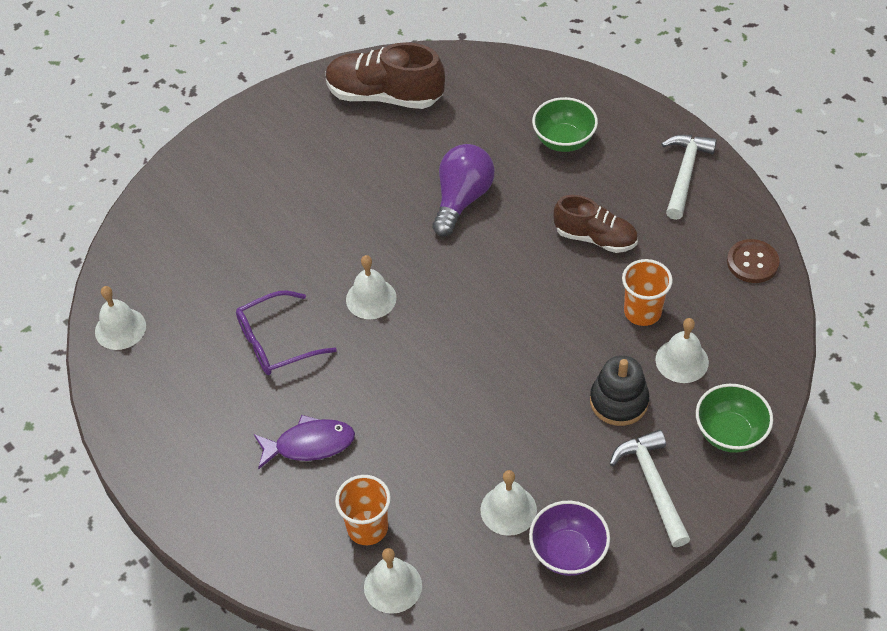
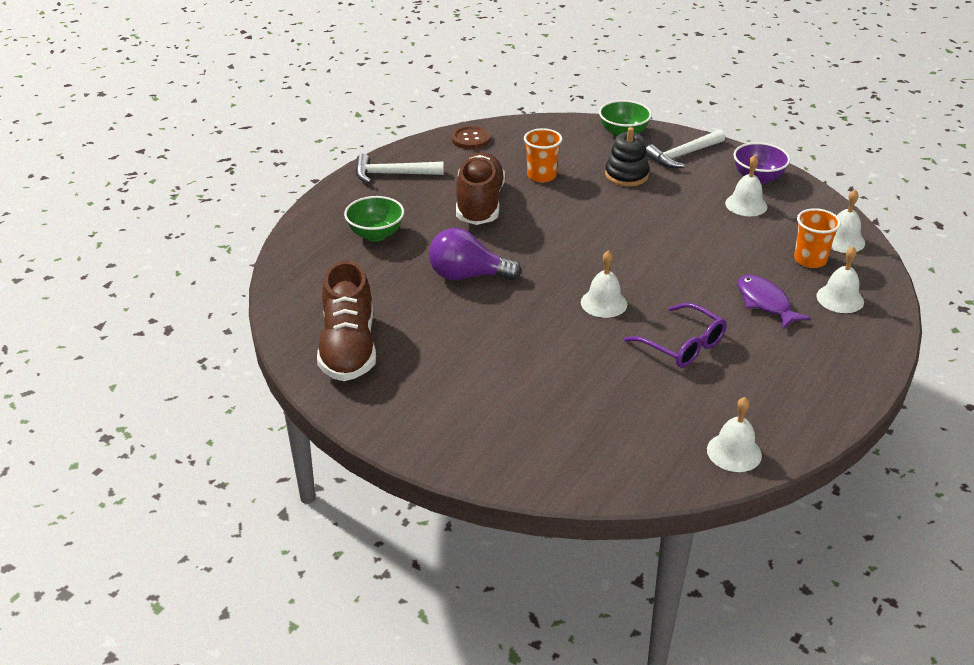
camera: 110 degrees left, 15 degrees down
(595, 238) = (479, 204): brown shoe -> brown shoe, size x1.53
(682, 361) = (575, 156): white bell -> white bell (840, 298)

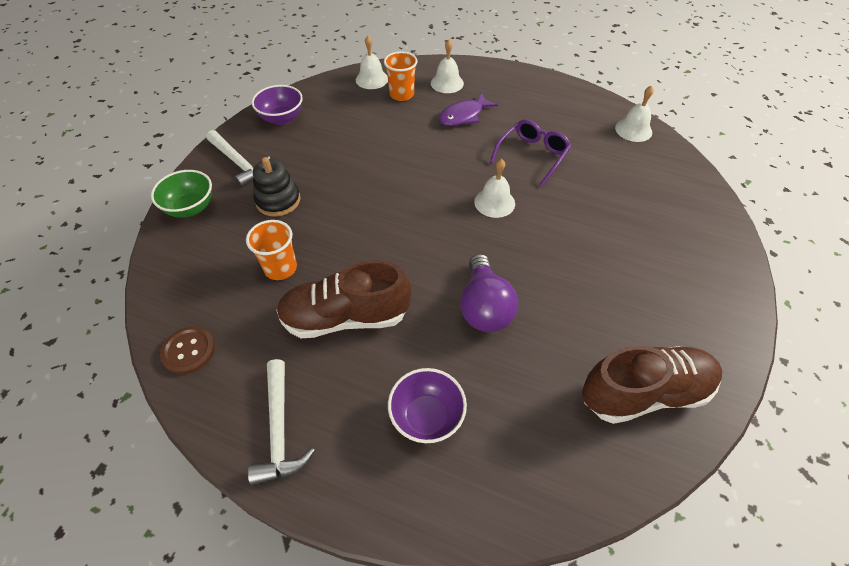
camera: 100 degrees left, 15 degrees up
(375, 234) = (427, 417): green bowl -> purple bowl
(746, 204) = (326, 125): white bell -> none

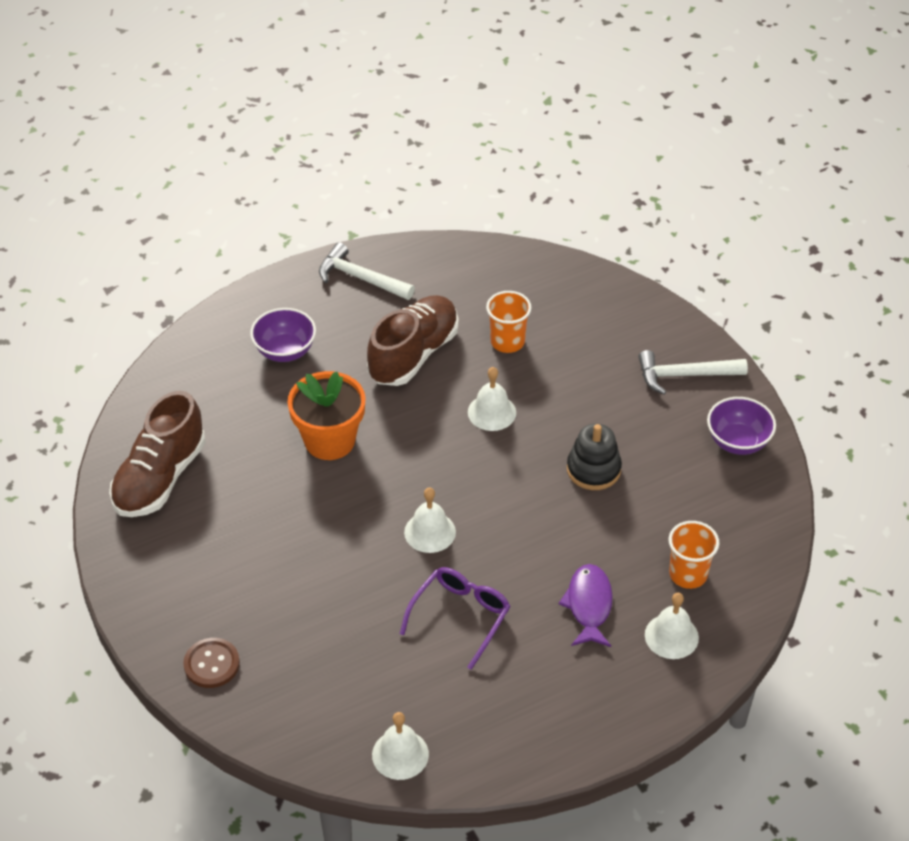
camera: 130 degrees right, 5 degrees down
(189, 351) = (477, 261): brown button -> brown button (211, 664)
(191, 208) = (646, 317): green bowl -> none
(278, 200) = (597, 378): black stacking toy -> black stacking toy (593, 469)
(372, 79) = (749, 565): white bell -> white bell (491, 412)
(484, 307) = (329, 440): purple light bulb -> orange flower pot
(532, 155) = (460, 616): purple glasses -> purple glasses turned 135 degrees counterclockwise

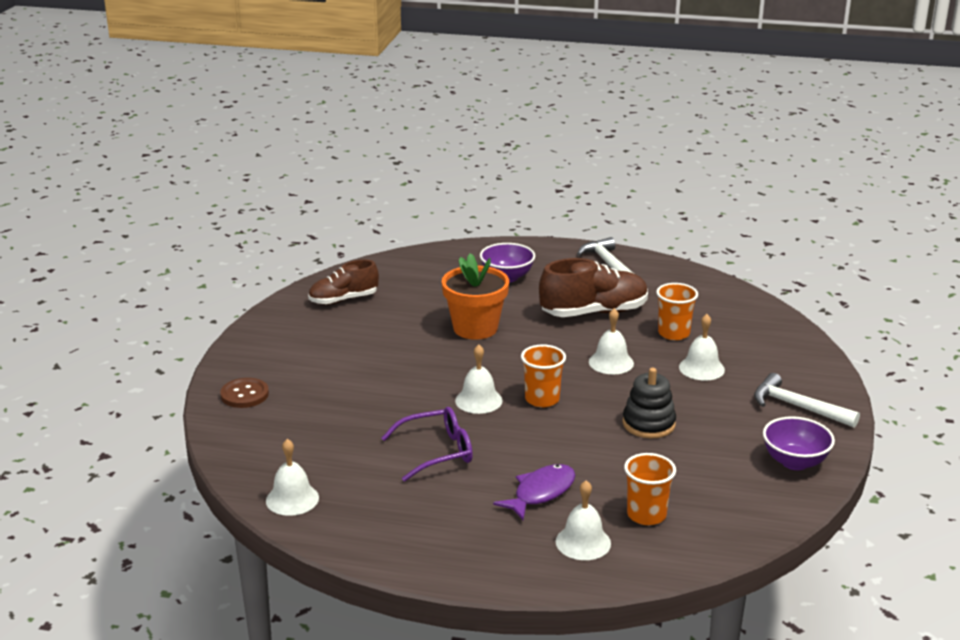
camera: 40 degrees right, 20 degrees down
(160, 478) = (343, 300): brown shoe -> brown shoe, size x0.65
(481, 496) = (542, 399): none -> orange cup
(571, 373) = (701, 368): none -> white bell

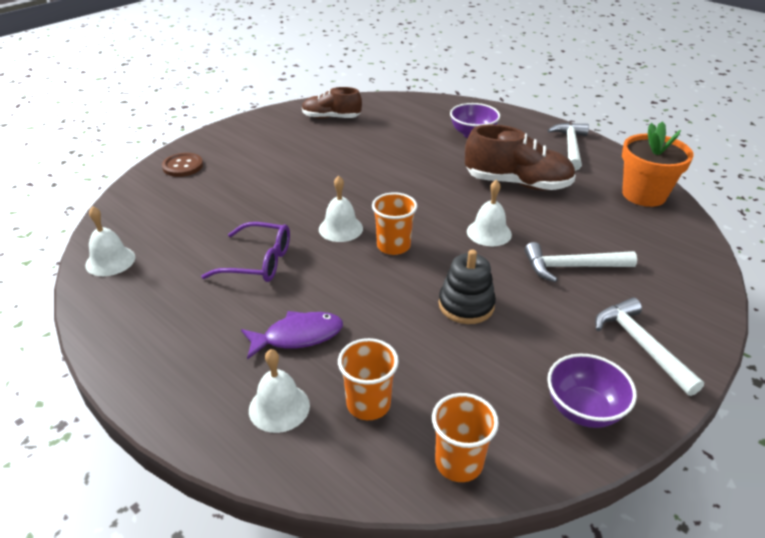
camera: 30 degrees right, 10 degrees up
(475, 328) = (404, 167): orange flower pot -> orange flower pot (644, 195)
(673, 333) = (574, 224): orange cup -> orange cup (459, 463)
(701, 368) = (571, 267): white bell -> white hammer

